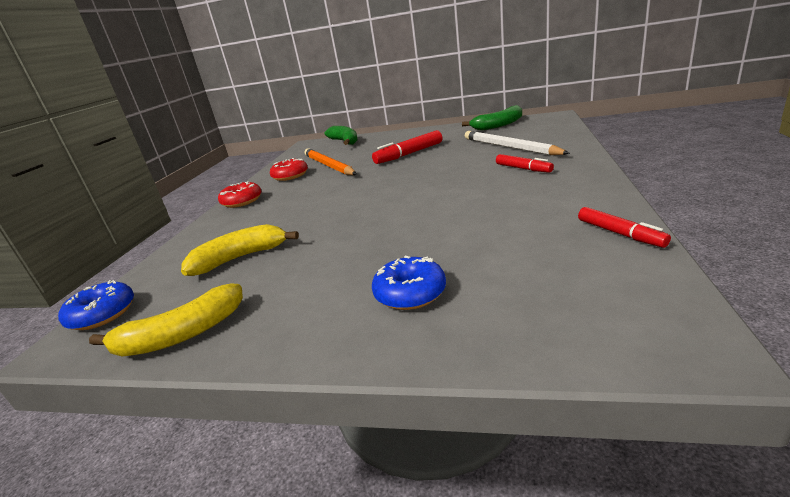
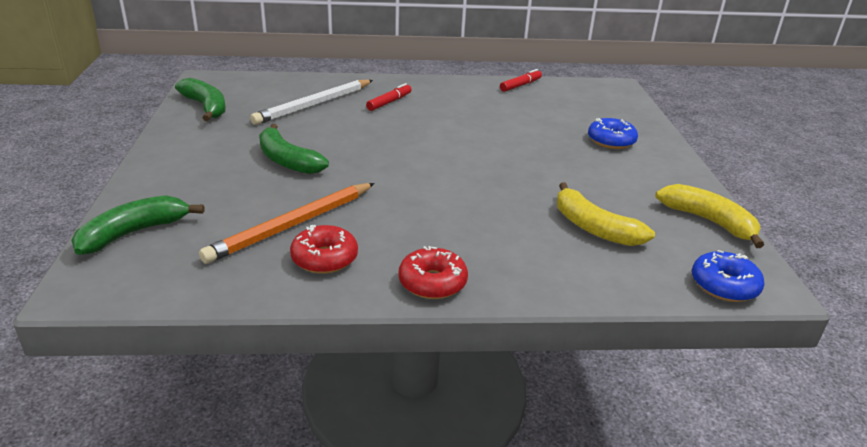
camera: 110 degrees left, 5 degrees up
(409, 154) = (287, 160): red marker -> green banana

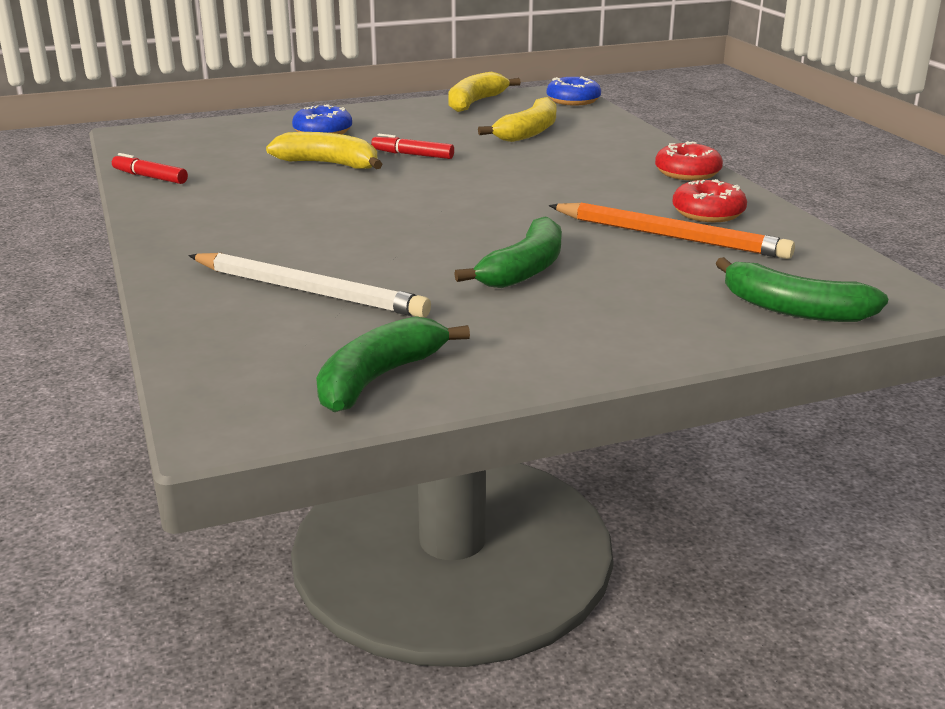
camera: 105 degrees left, 5 degrees down
(389, 102) = (265, 243): red marker -> red marker (412, 155)
(526, 133) = (329, 164): none -> yellow banana

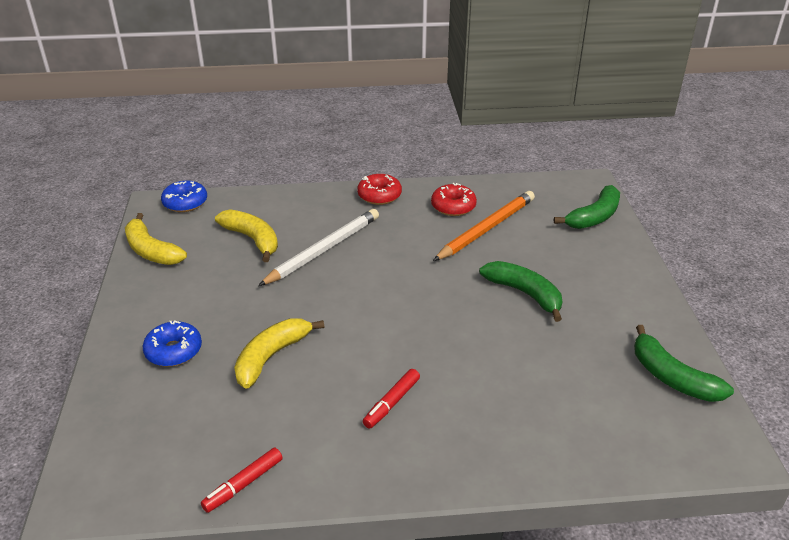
camera: 75 degrees left, 10 degrees up
(308, 291) = (542, 395): white pencil -> white pencil (323, 250)
(412, 155) = (273, 306): red marker -> red marker (392, 403)

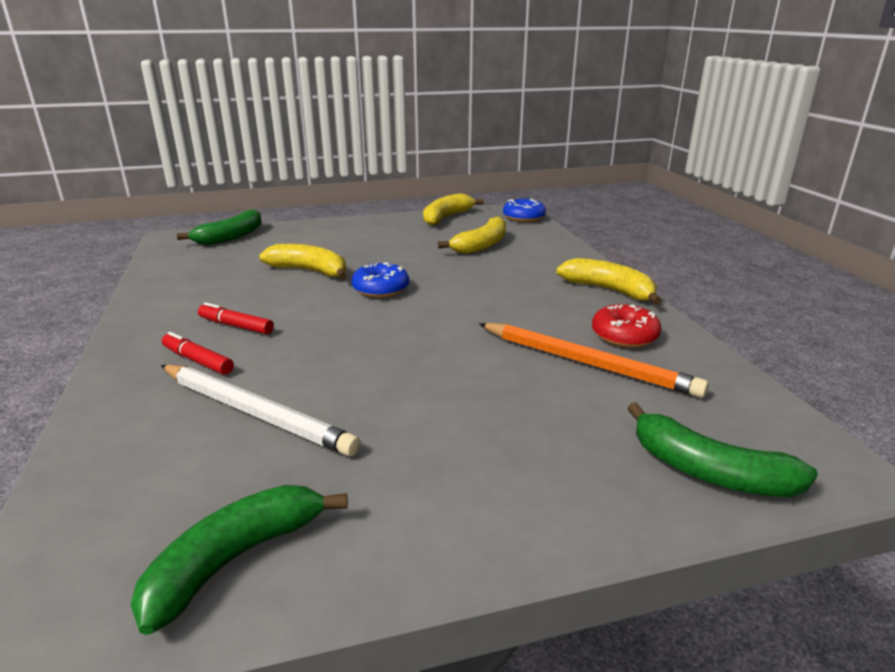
camera: 80 degrees right, 10 degrees down
(174, 351) = (318, 240): blue donut -> blue donut (381, 289)
(243, 484) = (160, 279): red marker -> red marker (198, 361)
(323, 250) = (480, 274): white pencil -> white pencil (254, 412)
(379, 195) = (609, 290): red donut -> yellow banana
(524, 294) = (439, 399): green banana -> green banana (231, 237)

